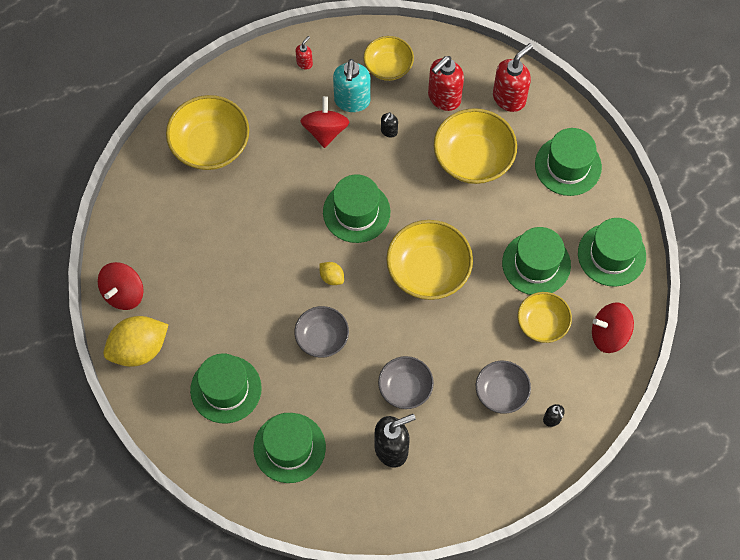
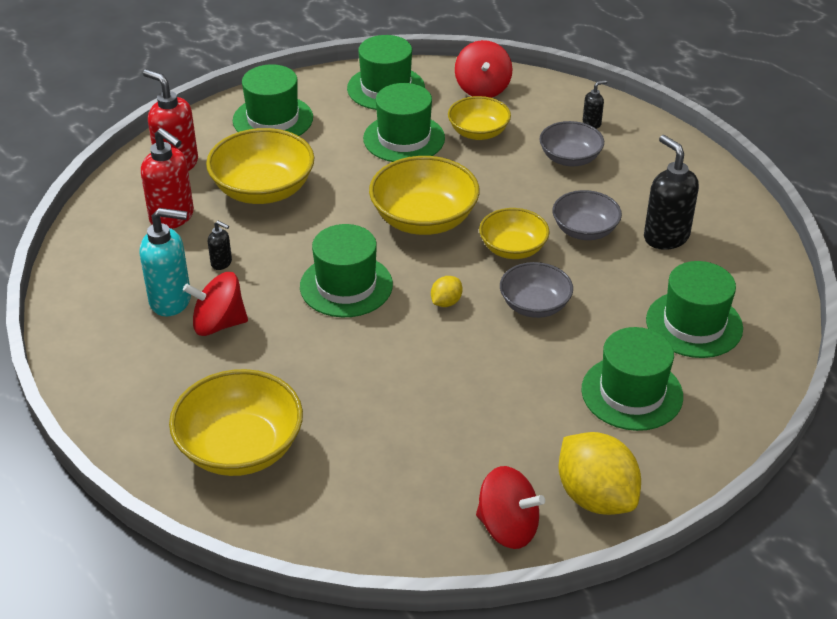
camera: 95 degrees left, 25 degrees down
(304, 63) = (101, 353): red soap dispenser -> none
(388, 66) = (117, 269): yellow bowl -> yellow bowl (513, 248)

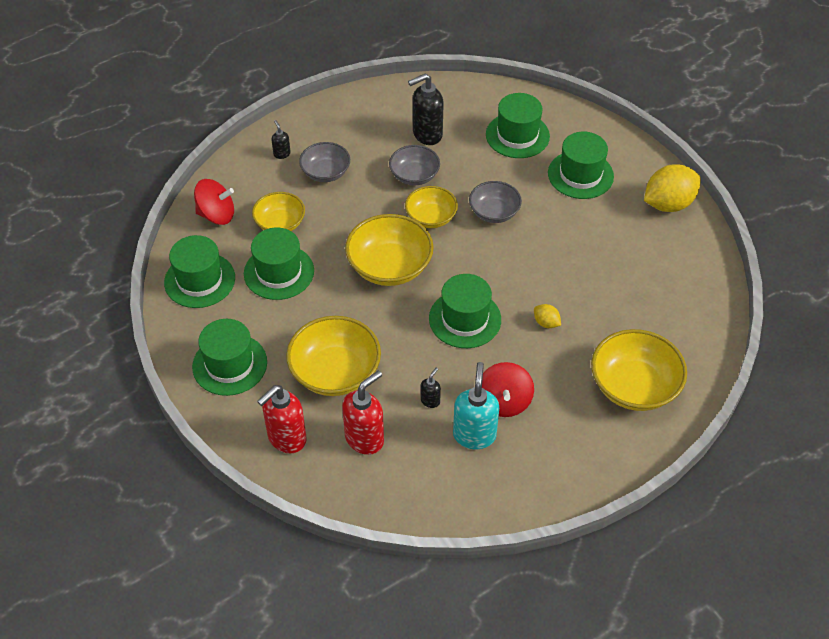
camera: 85 degrees left, 10 degrees up
(446, 302) = (487, 261): yellow lemon -> yellow lemon (546, 323)
(508, 527) = (695, 247): red spinning top -> none

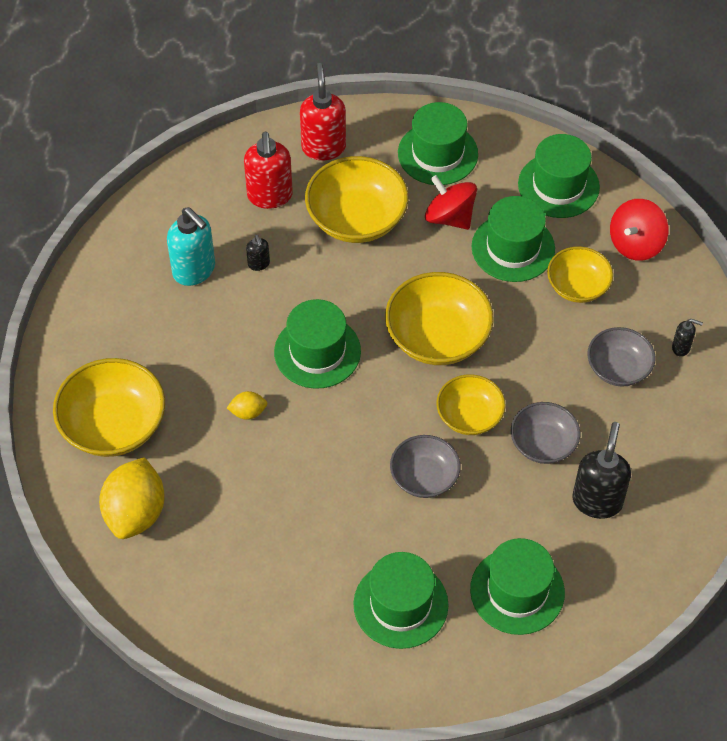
camera: 130 degrees right, 5 degrees up
(504, 401) = (203, 315): red spinning top -> red spinning top (449, 217)
(668, 204) = (279, 656): yellow lemon -> yellow lemon (135, 512)

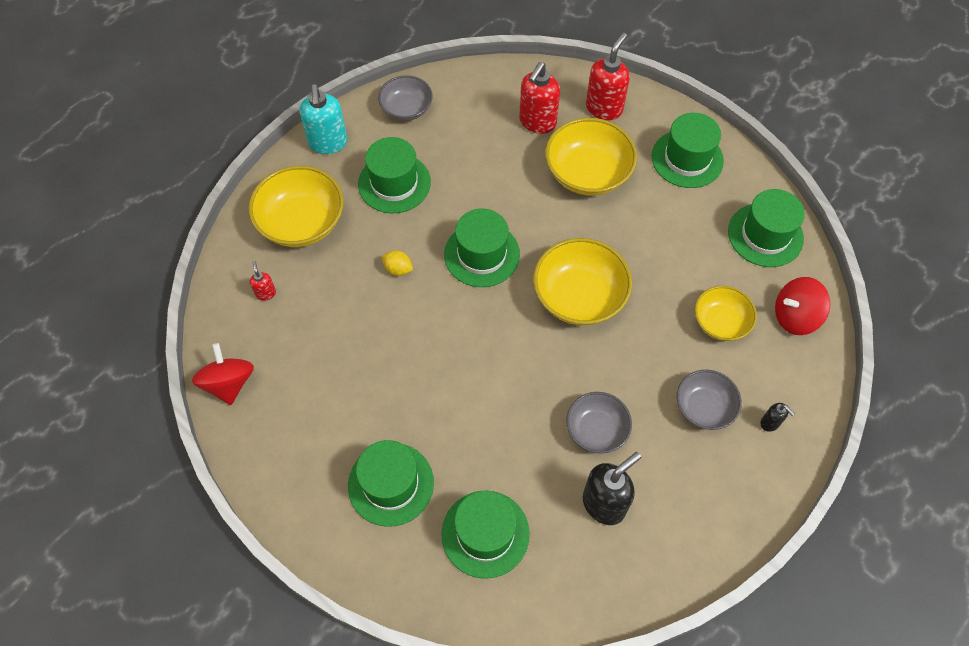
camera: 35 degrees right, 5 degrees up
(135, 512) = (266, 293): yellow lemon -> red soap dispenser
(194, 270) = (442, 146): turquoise soap dispenser -> turquoise soap dispenser (328, 143)
(259, 264) = (491, 166): black soap dispenser -> none
(424, 477) = (485, 397): grey bowl -> grey bowl (406, 109)
(449, 217) = (659, 211): red spinning top -> red spinning top (229, 383)
(469, 416) = (556, 372): yellow bowl -> none
(513, 248) = (691, 262): green hat -> green hat (394, 183)

